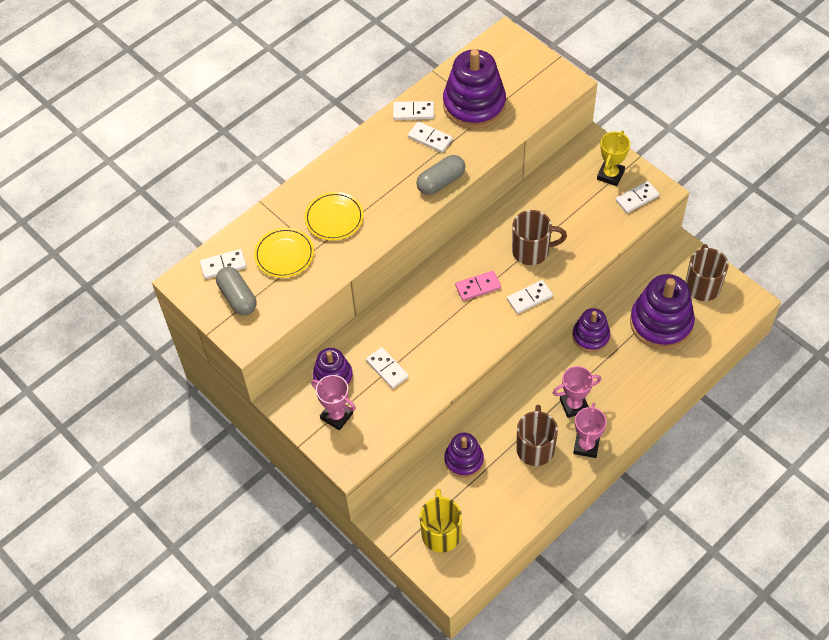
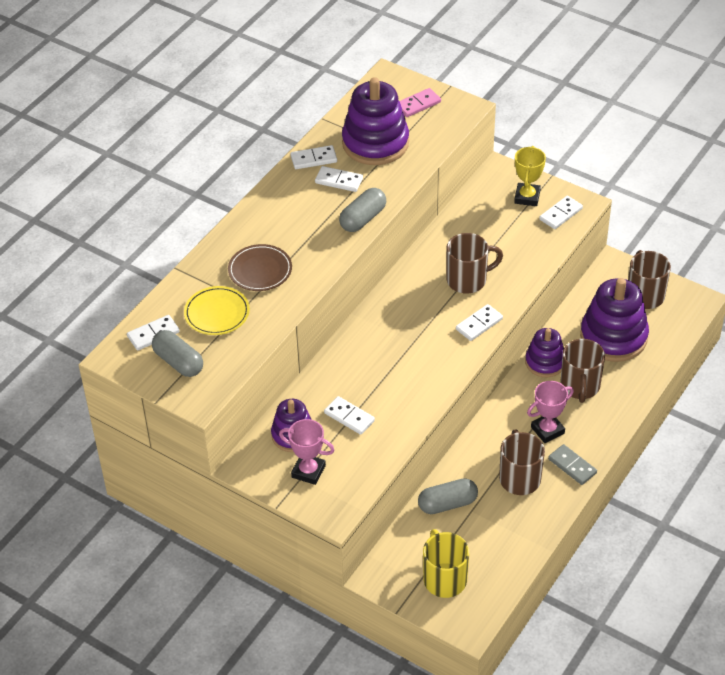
camera: 15 degrees left, 10 degrees down
(334, 218) = (260, 270): yellow plate -> brown plate
(464, 460) = (447, 504): purple stacking toy -> grey capsule
(478, 287) = (421, 323): pink domino -> pink domino (418, 104)
(586, 446) = (572, 466): pink trophy -> grey domino
(616, 367) = (580, 386): none -> brown mug

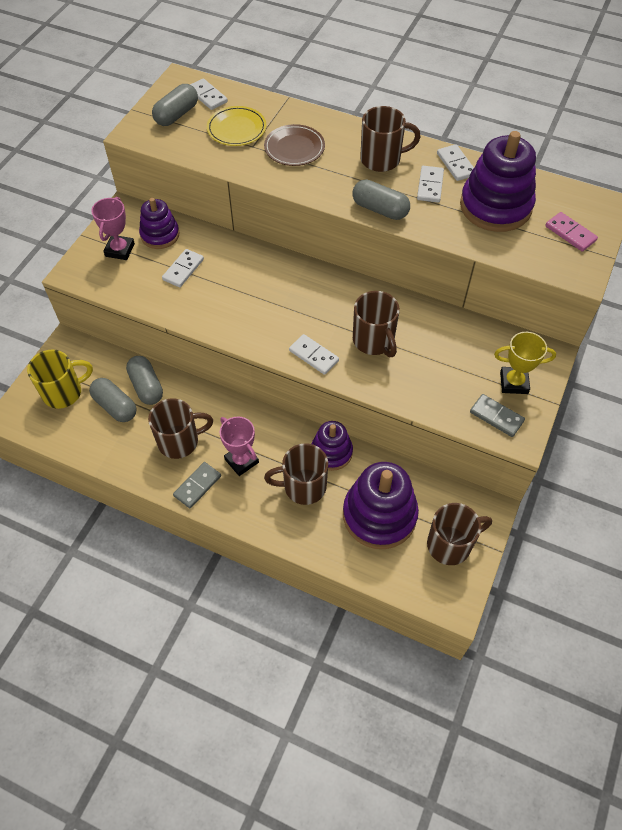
camera: 80 degrees right, 10 degrees up
(293, 208) = (382, 159): none -> brown mug
(469, 532) = (115, 406): none -> grey capsule
(561, 214) = (496, 417): white domino -> grey domino

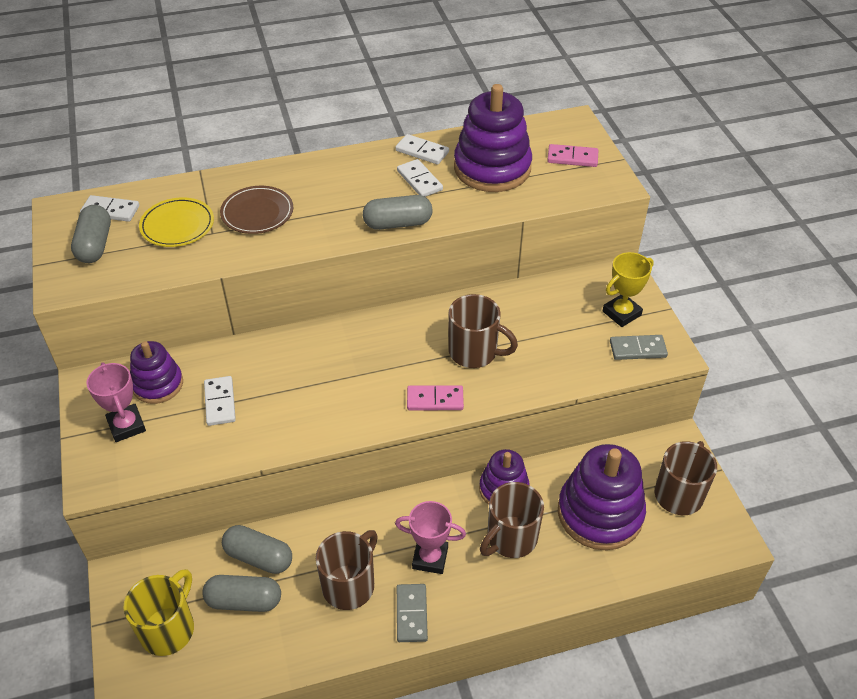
camera: 40 degrees left, 10 degrees down
(313, 356) = (435, 400): white domino -> pink domino
(382, 159) = (352, 180): brown mug -> none

